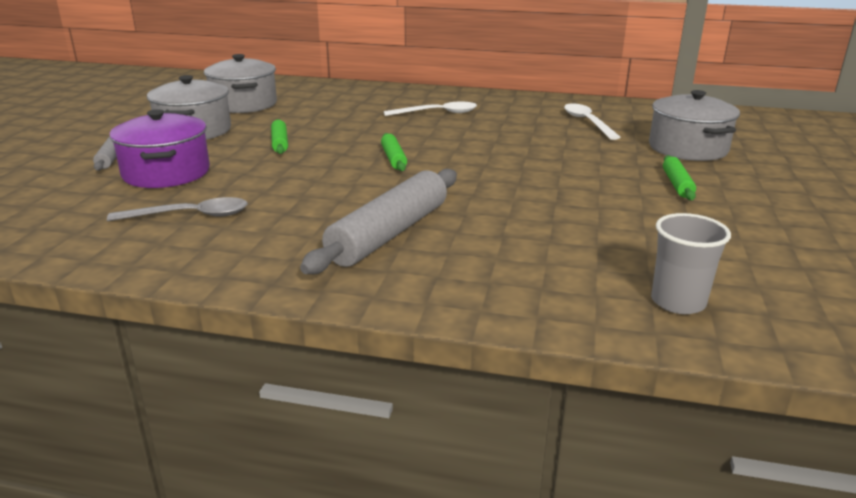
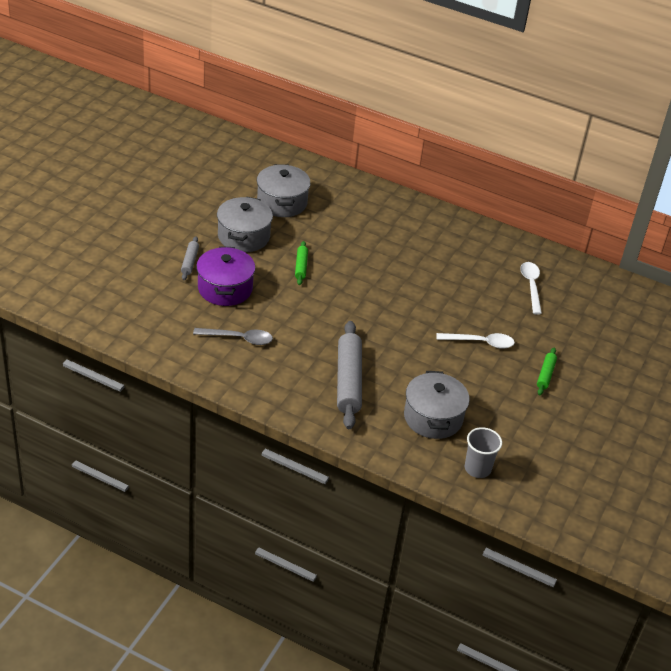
camera: 10 degrees right, 15 degrees up
(389, 233) = (348, 381): grey rolling pin -> grey rolling pin turned 45 degrees counterclockwise
(393, 158) = (373, 303): green rolling pin -> none
(437, 113) = (424, 248): white spoon -> white spoon (480, 342)
(688, 148) = (582, 336): grey pot -> grey pot (433, 418)

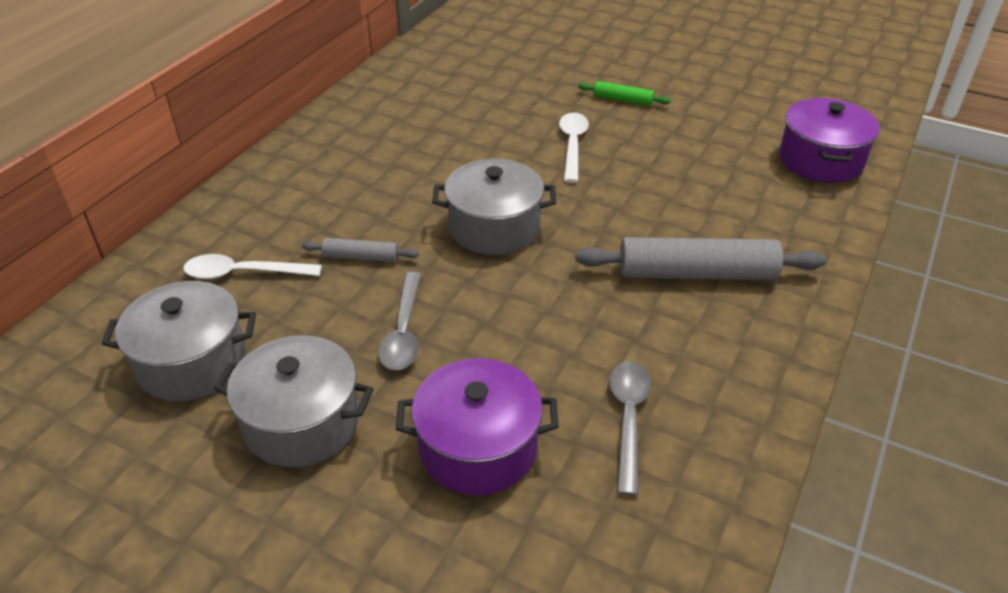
camera: 85 degrees left, 0 degrees up
(190, 262) = (388, 518): grey rolling pin -> grey rolling pin (361, 257)
(301, 266) = (403, 331): green rolling pin -> grey spoon
(433, 418) = (742, 192): grey pot -> grey pot (494, 227)
(477, 468) = (820, 160): grey cup -> purple pot
(531, 286) = (445, 98): white spoon -> white spoon (243, 273)

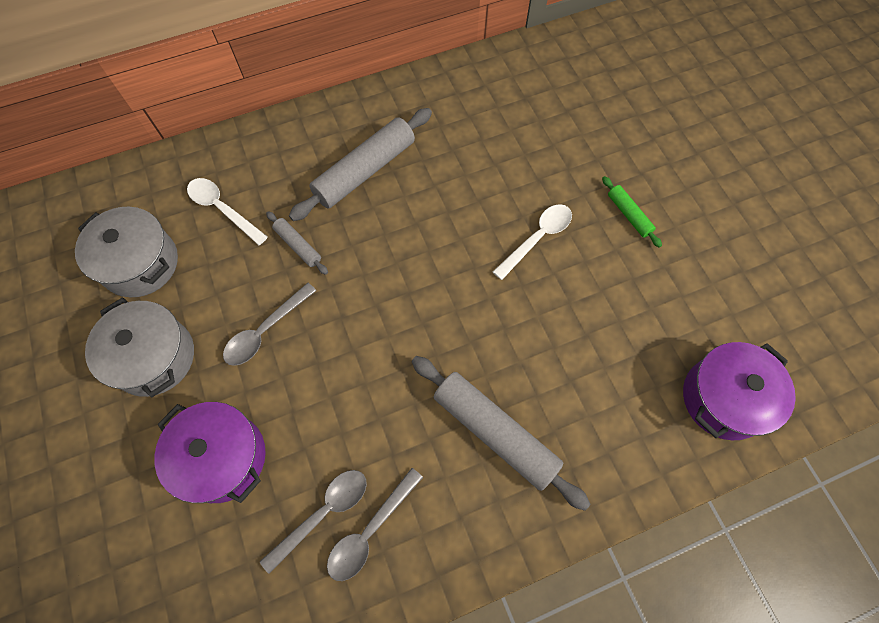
camera: 40 degrees right, 25 degrees up
(364, 178) = (364, 171): none -> grey rolling pin
(494, 227) = (403, 281): grey pot -> none
(684, 401) = (370, 531): none -> grey spoon

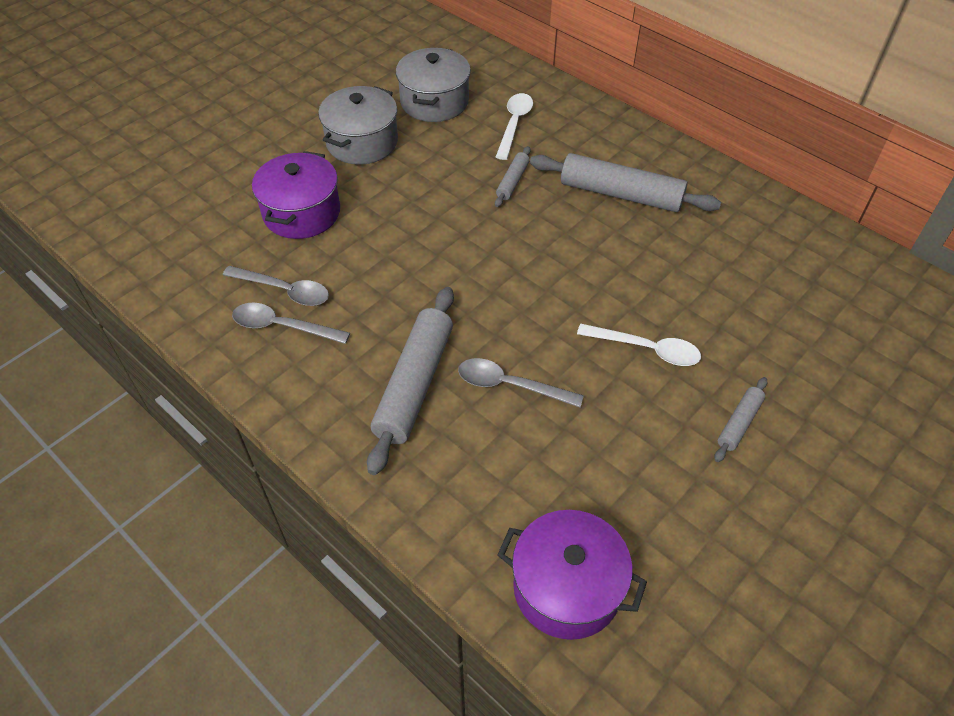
camera: 65 degrees right, 15 degrees down
(265, 331) = (421, 193): grey spoon -> grey spoon (510, 385)
(628, 215) = (739, 423): green rolling pin -> grey rolling pin

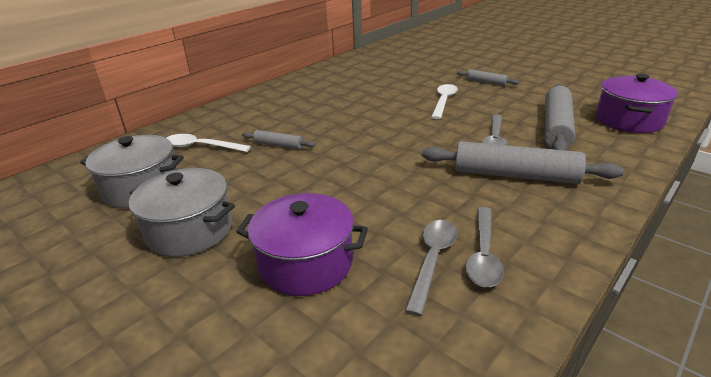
camera: 90 degrees left, 20 degrees down
(621, 194) = (301, 108): grey rolling pin -> grey rolling pin (556, 127)

